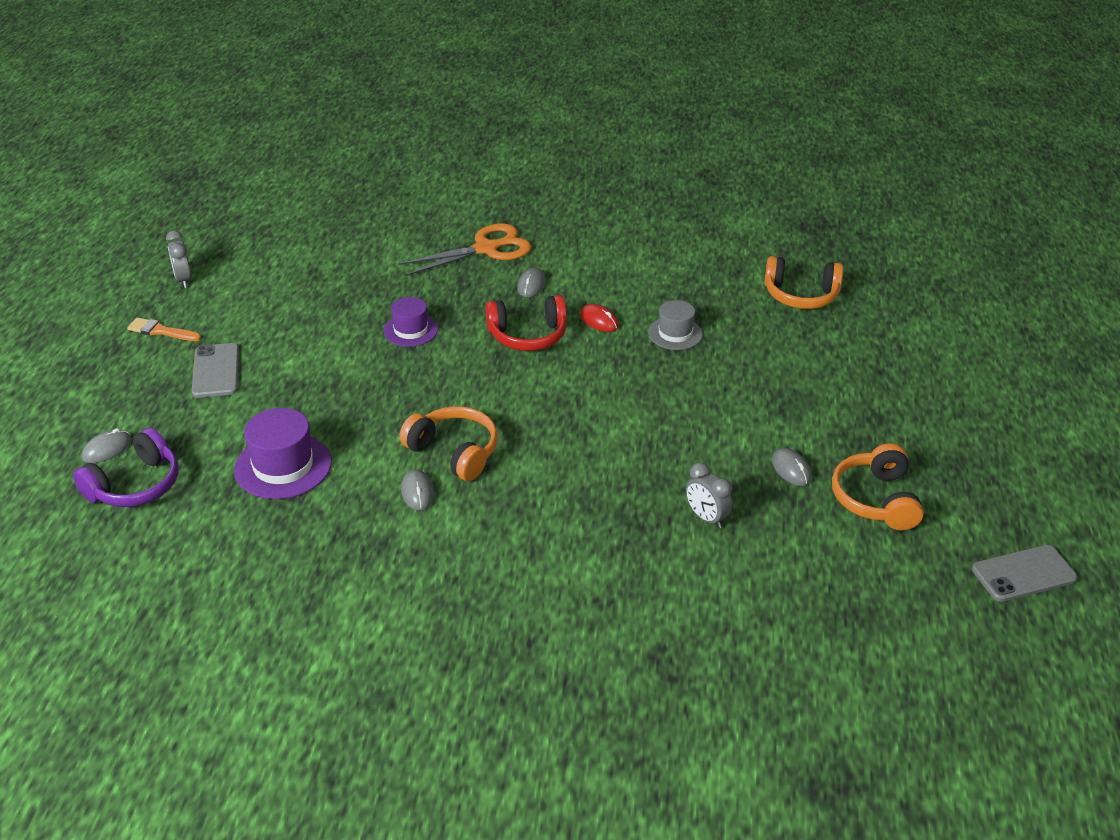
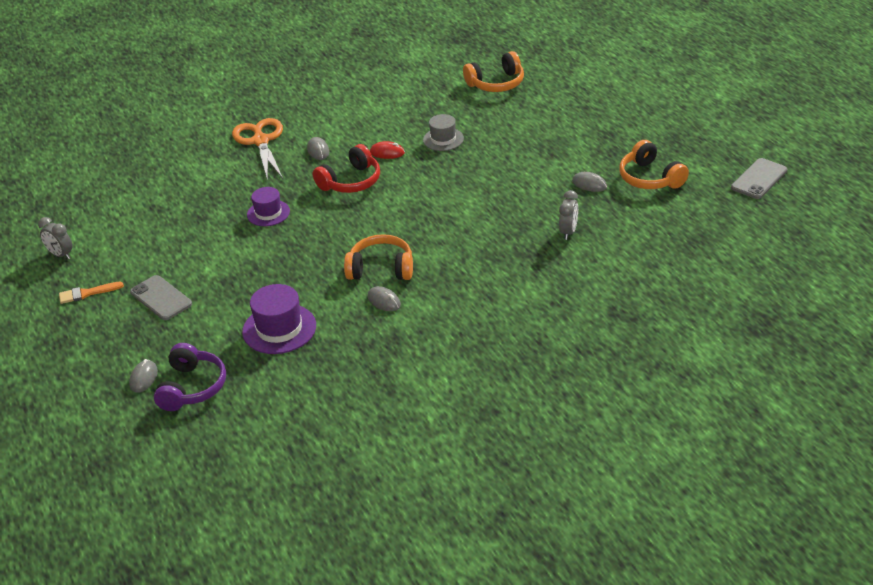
camera: 30 degrees left, 0 degrees up
(486, 249) = (261, 141): orange scissors -> orange scissors turned 45 degrees counterclockwise
(706, 518) = (568, 232): grey clock -> grey clock turned 90 degrees counterclockwise

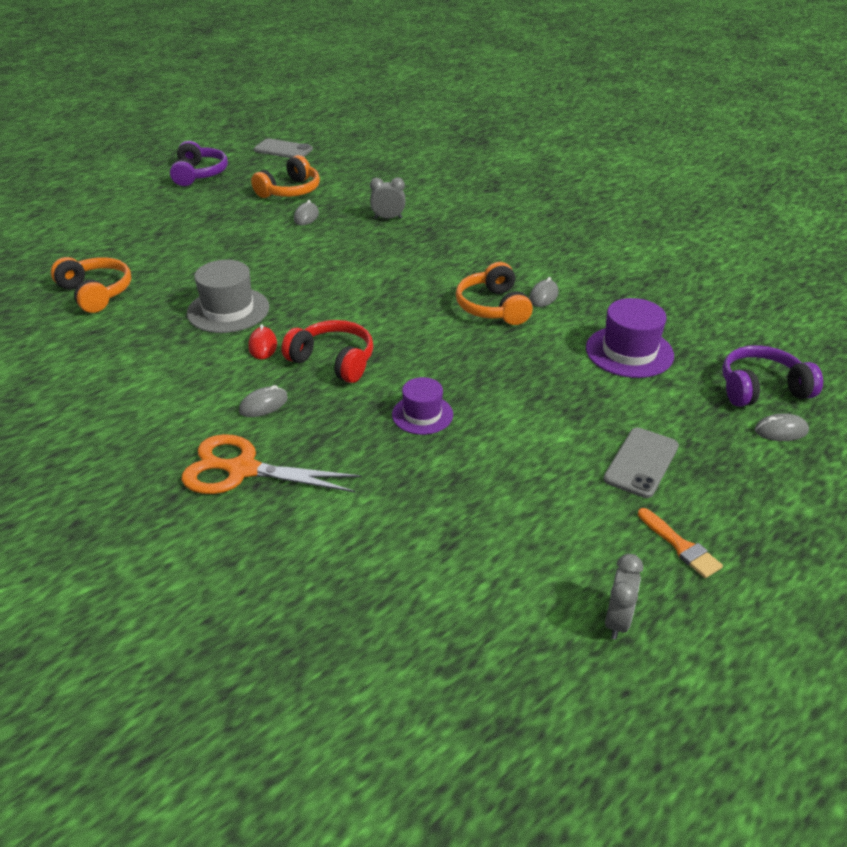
camera: 110 degrees left, 0 degrees up
(261, 141) = (243, 470): orange scissors -> orange scissors turned 45 degrees clockwise
(443, 139) = (228, 310): grey hat -> grey hat, size x1.55
(706, 127) = (199, 174): none -> purple headphones

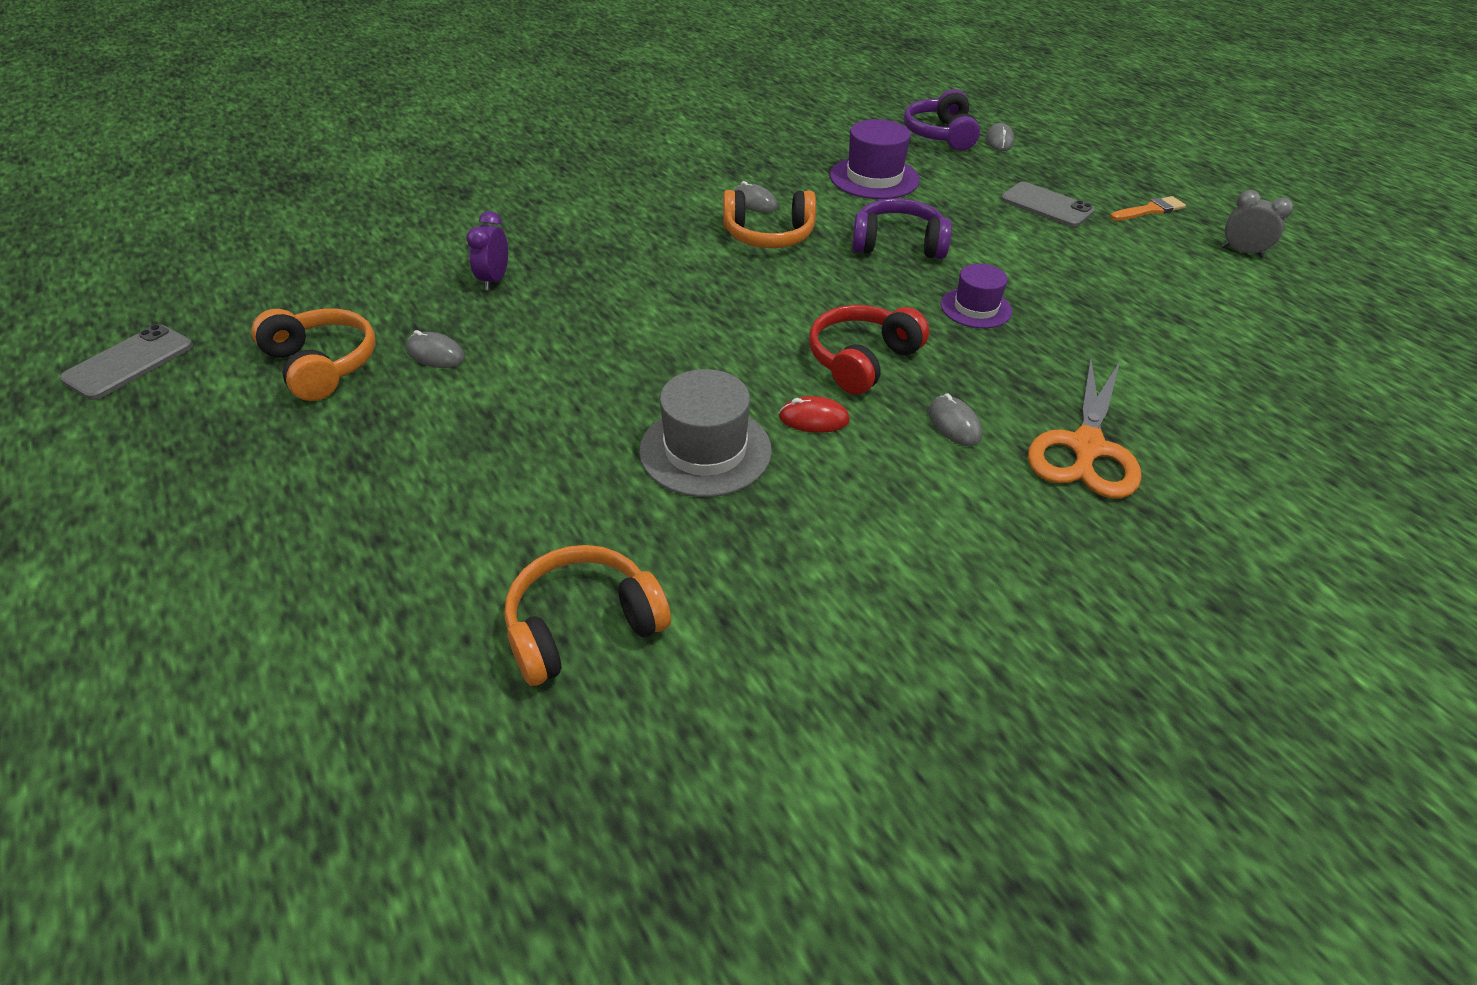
camera: 80 degrees left, 5 degrees up
(199, 174) = (137, 479): purple headphones -> purple headphones (898, 244)
(388, 218) = (494, 280): grey clock -> purple clock

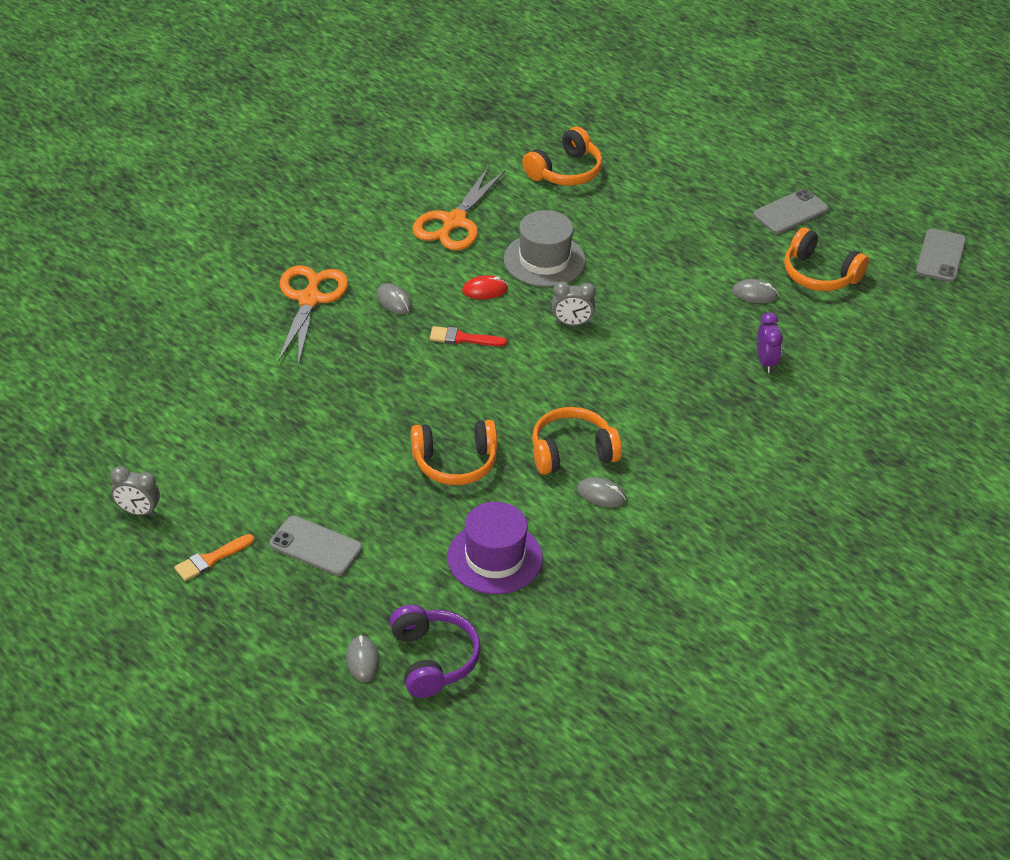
camera: 165 degrees right, 0 degrees up
(259, 465) = (790, 212): none -> grey phone
(707, 356) = (572, 323): none -> grey clock
(834, 546) = (454, 222): none -> orange scissors
(862, 360) = (463, 338): red headphones -> red brush
(898, 244) = (455, 462): purple headphones -> orange headphones
(976, 308) = (383, 401): purple hat -> none

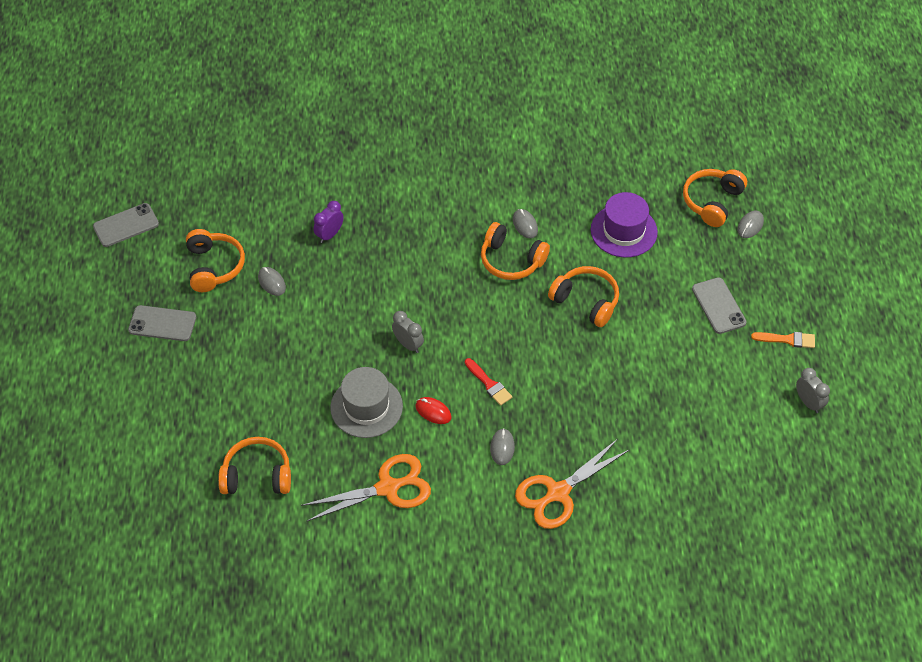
camera: 135 degrees left, 10 degrees up
(433, 659) = (712, 202): purple headphones -> orange headphones

